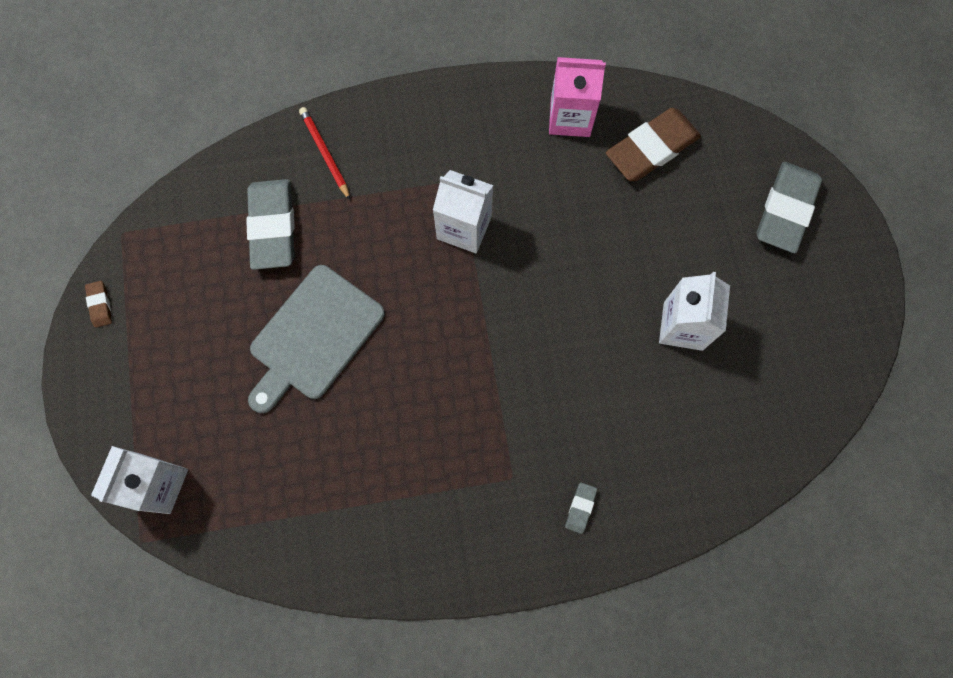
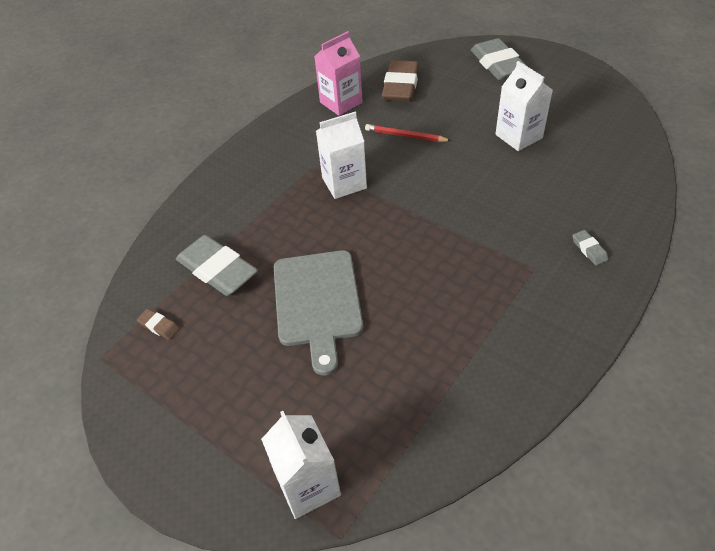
camera: 40 degrees left, 25 degrees down
(100, 305) = (128, 413): brown eraser -> brown eraser (159, 326)
(325, 153) = (210, 212): red pencil -> red pencil (405, 136)

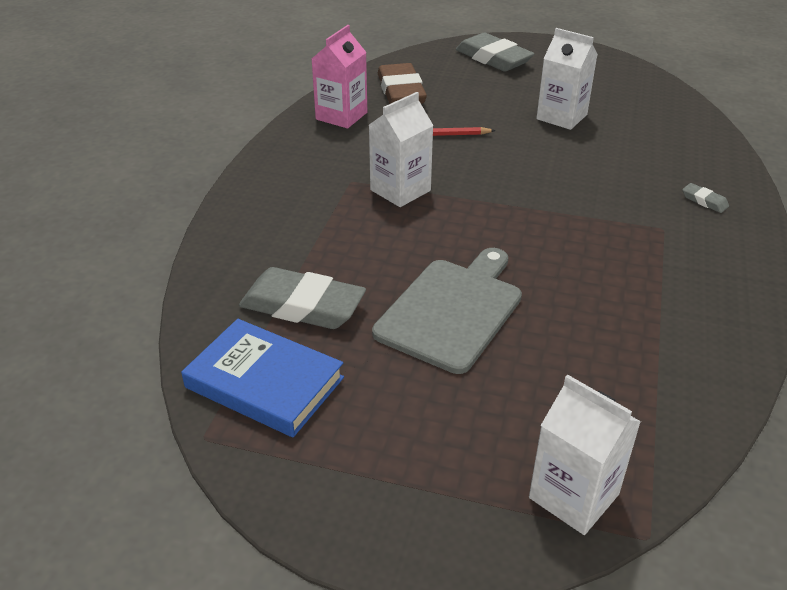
camera: 25 degrees left, 10 degrees down
(159, 326) = (264, 382): brown eraser -> blue book
(317, 302) = (452, 310): grey cutting board -> grey cutting board turned 120 degrees counterclockwise

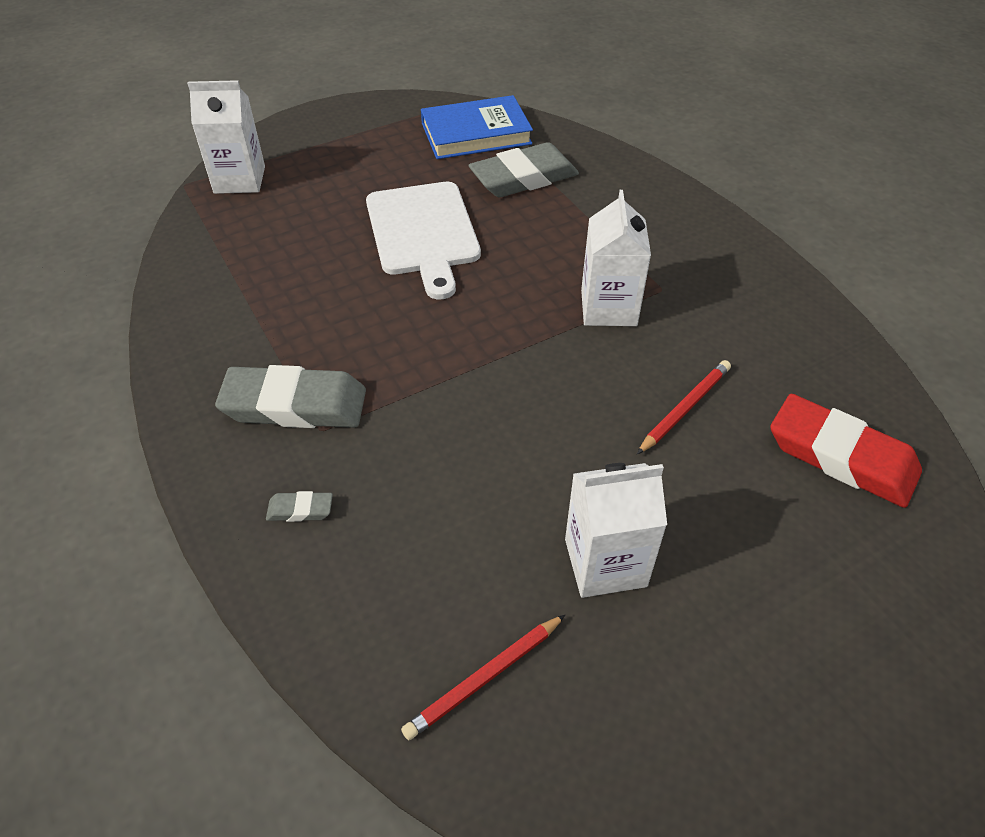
camera: 135 degrees right, 10 degrees up
(341, 116) = (816, 362): pink carton -> none
(401, 91) = (841, 456): brown eraser -> red eraser
(452, 310) = (423, 233): grey cutting board -> white cutting board
(493, 58) = (875, 658): grey eraser -> grey eraser (295, 405)
(656, 117) = (484, 678): none -> red pencil

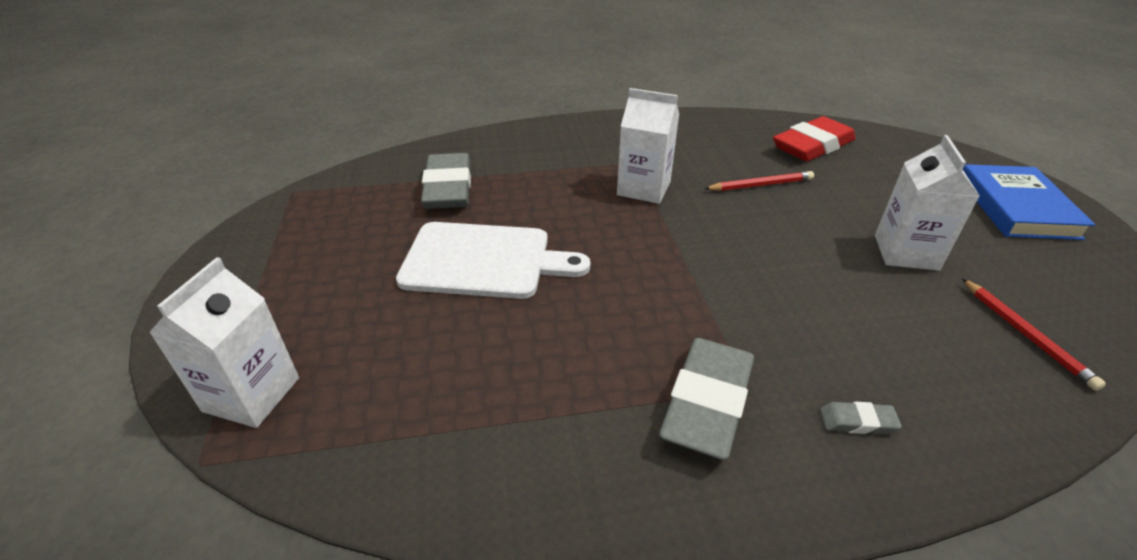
camera: 70 degrees left, 10 degrees down
(300, 510) = (857, 421): grey eraser -> grey eraser turned 75 degrees clockwise
(476, 134) = (354, 197): blue book -> blue book (1016, 207)
(685, 408) = (760, 185): red pencil -> red pencil turned 105 degrees clockwise

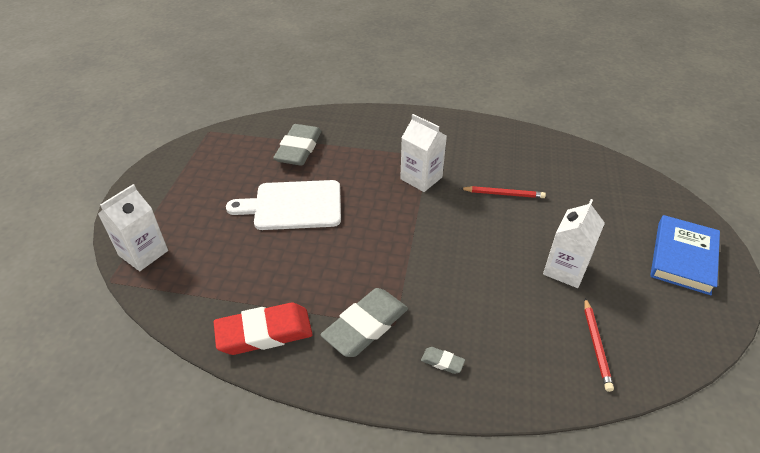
camera: 20 degrees right, 5 degrees up
(483, 260) = (293, 205): white cutting board -> white cutting board turned 150 degrees clockwise
(812, 146) = (568, 170): red eraser -> red eraser (264, 333)

